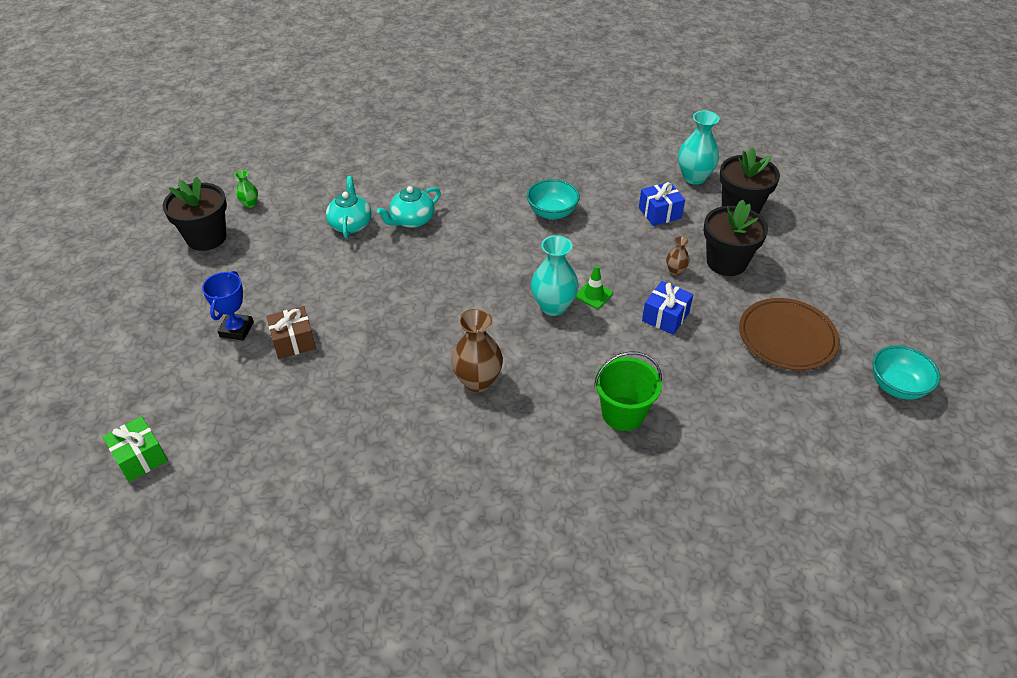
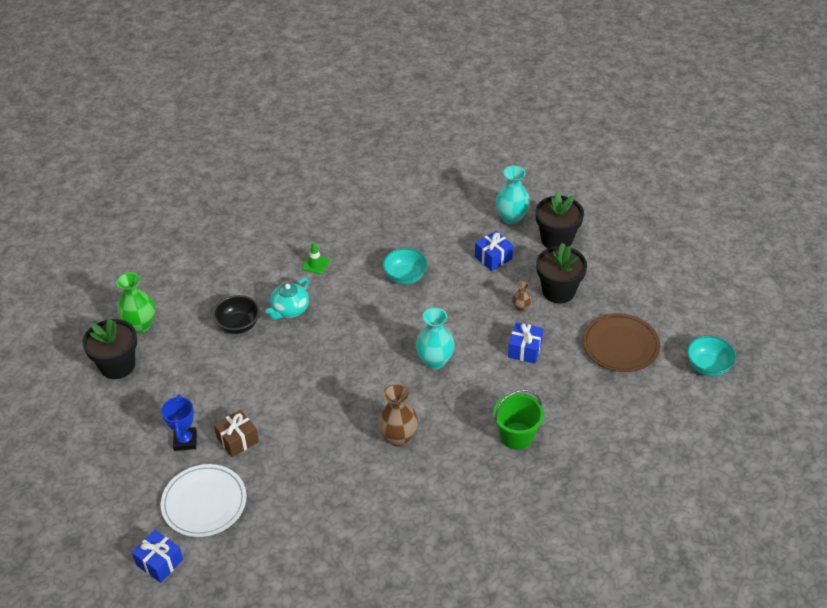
camera: 15 degrees left, 0 degrees up
(140, 457) = (159, 562): green gift -> blue gift
(223, 402) = (204, 503): none -> white plate
(250, 204) = (140, 325): green vase -> green vase, size x1.94
(350, 224) = (238, 325): turquoise teapot -> black bowl
(594, 295) = (463, 343): green traffic cone -> green traffic cone (315, 264)

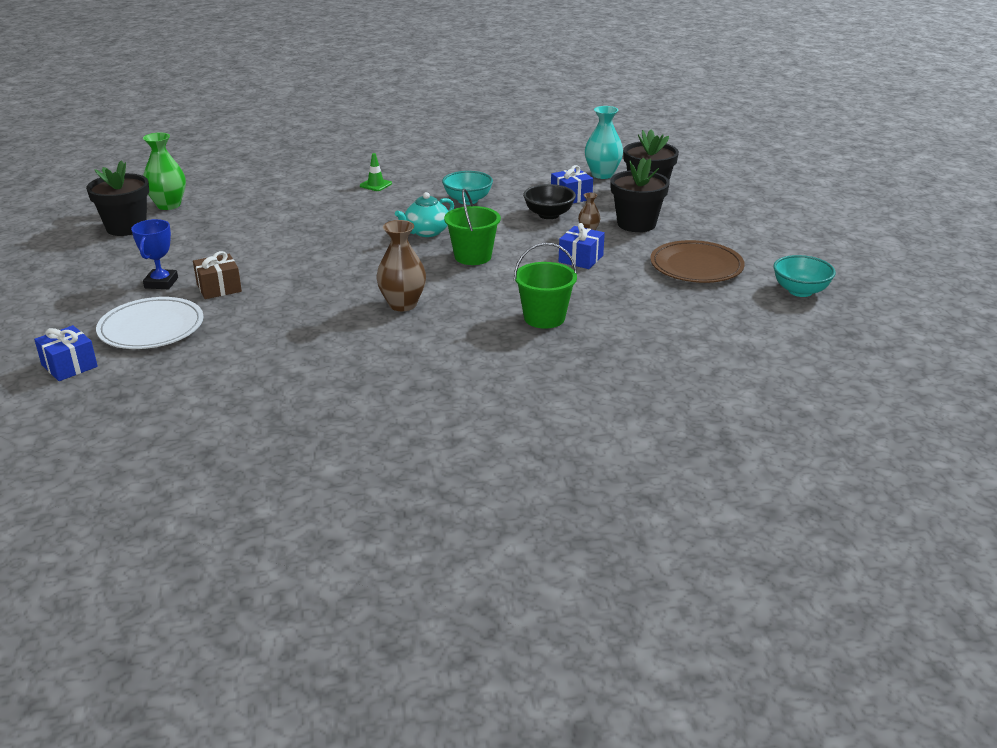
camera: 10 degrees right, 15 degrees down
(238, 325) = (270, 214): black bowl -> black bowl (548, 215)
(290, 310) = (331, 210): turquoise teapot -> turquoise teapot (426, 232)
(435, 361) = (473, 257): turquoise vase -> green bucket

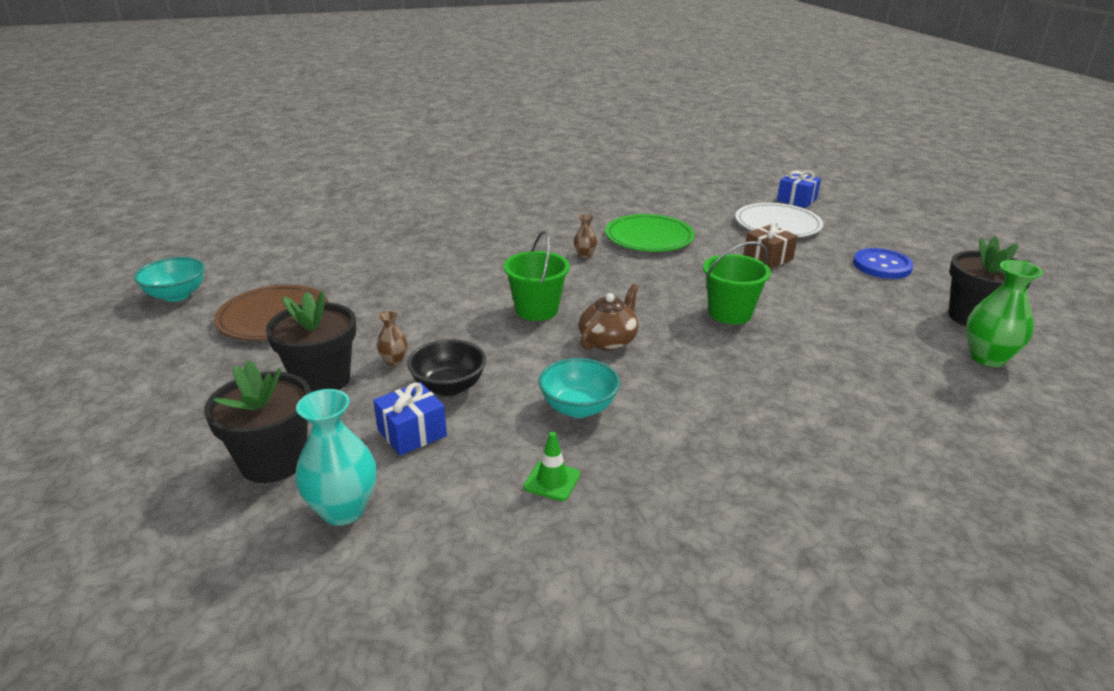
camera: 170 degrees right, 0 degrees up
(121, 272) = (882, 266): none -> blue button
(161, 283) = (827, 258): blue trophy -> none
(317, 321) = (649, 237): none -> green plate
(375, 185) = (746, 433): green traffic cone -> green traffic cone (552, 481)
(402, 304) = (585, 255): brown vase -> brown vase, size x0.51
(426, 232) = (608, 341): turquoise teapot -> brown teapot
(544, 318) = (451, 252): green bucket -> green bucket (730, 313)
(581, 259) = (409, 317): blue gift -> none

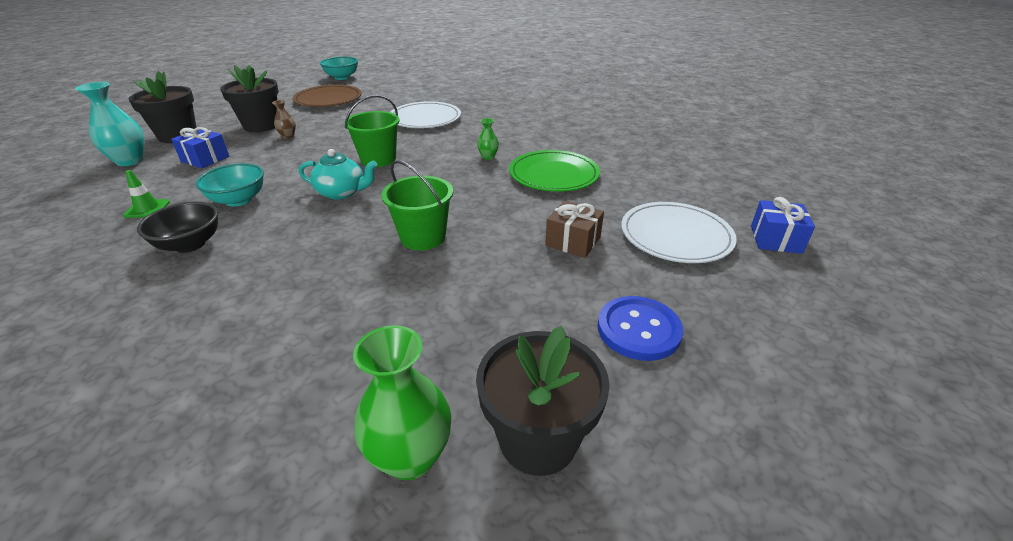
camera: 65 degrees right, 5 degrees up
(440, 266) = (425, 119): none -> white plate
(449, 387) = (259, 156): black bowl -> black bowl (190, 244)
(585, 255) = (488, 157): brown vase -> green vase
(608, 341) = (342, 192): brown teapot -> turquoise teapot

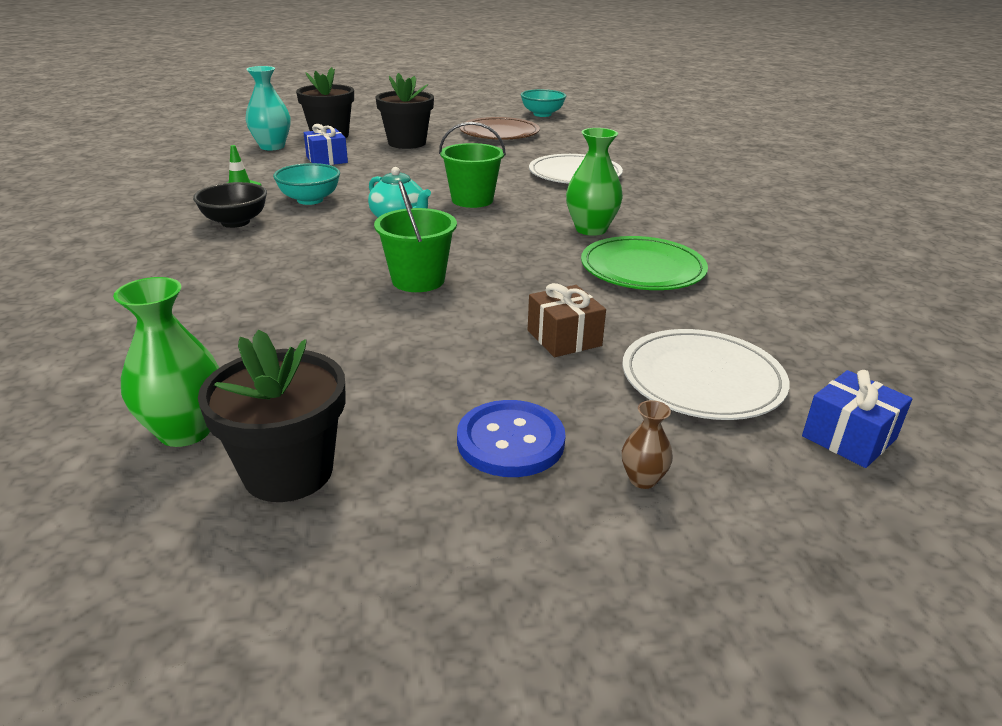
camera: 35 degrees right, 5 degrees down
(288, 136) = (418, 158): brown vase -> brown vase (643, 479)
(488, 157) = (591, 229): green vase -> green vase, size x1.94

